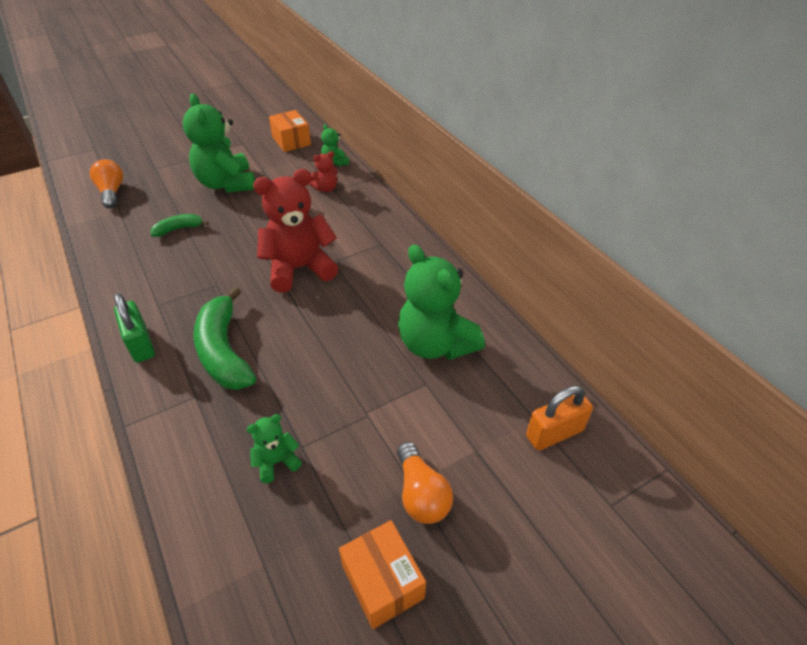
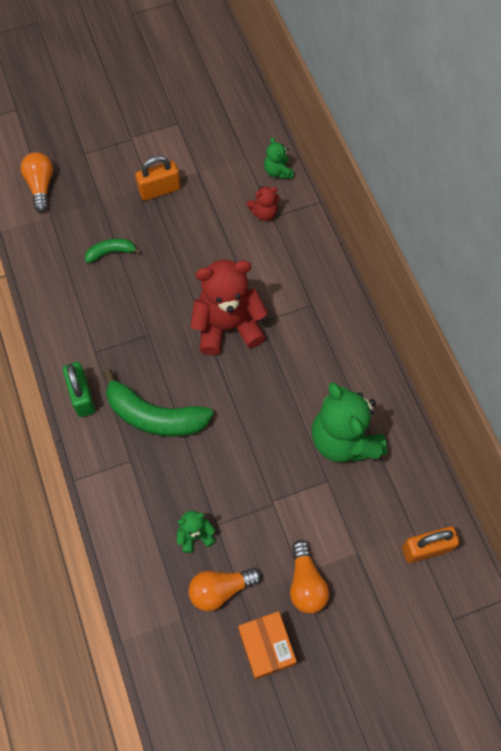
camera: 10 degrees right, 20 degrees up
(224, 351) = (154, 416): green banana -> green banana turned 60 degrees counterclockwise
(227, 184) = (159, 190): green teddy bear -> orange padlock
(291, 141) = (232, 126): orange box -> none
(313, 519) = (220, 589): none -> orange light bulb

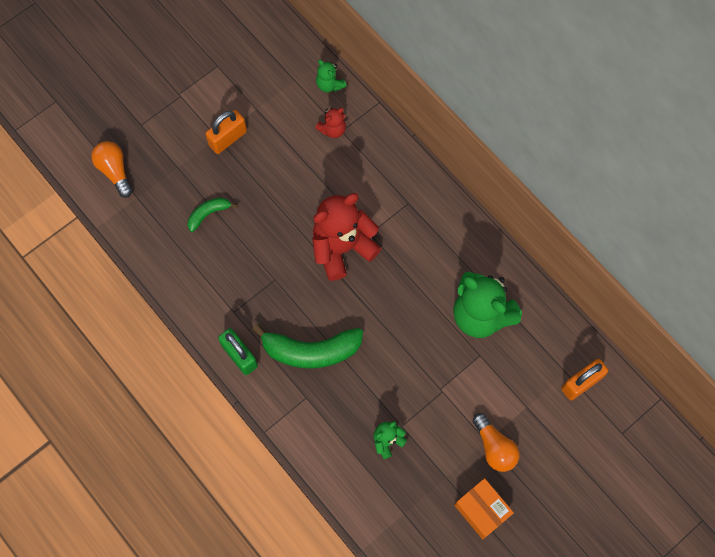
camera: 20 degrees left, 5 degrees up
(220, 589) = (426, 478): orange light bulb -> none

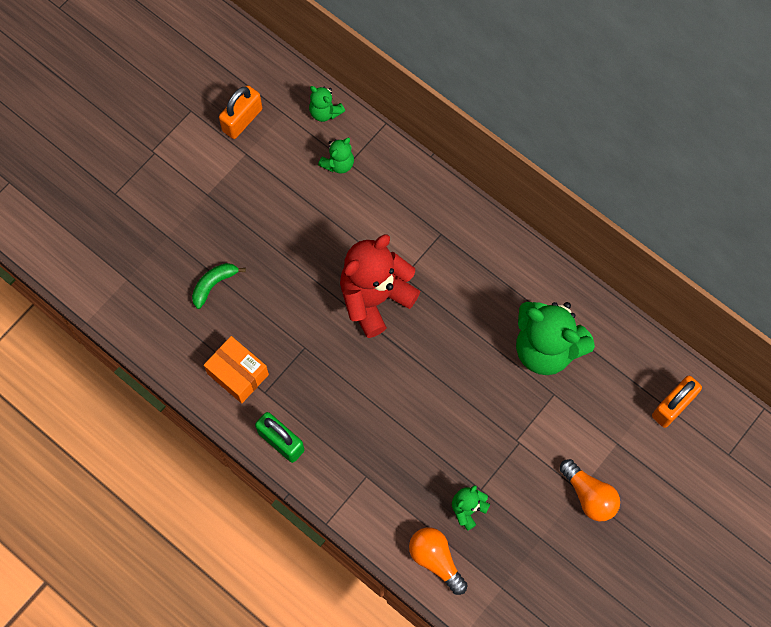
camera: 10 degrees left, 0 degrees up
(114, 171) = (95, 253): orange light bulb -> orange light bulb (436, 560)
(228, 138) = (219, 193): orange padlock -> orange padlock (242, 120)
(311, 351) = (362, 422): green banana -> none
(332, 130) = (338, 163): red teddy bear -> green teddy bear
(482, 510) = (588, 569): orange box -> orange box (238, 374)

